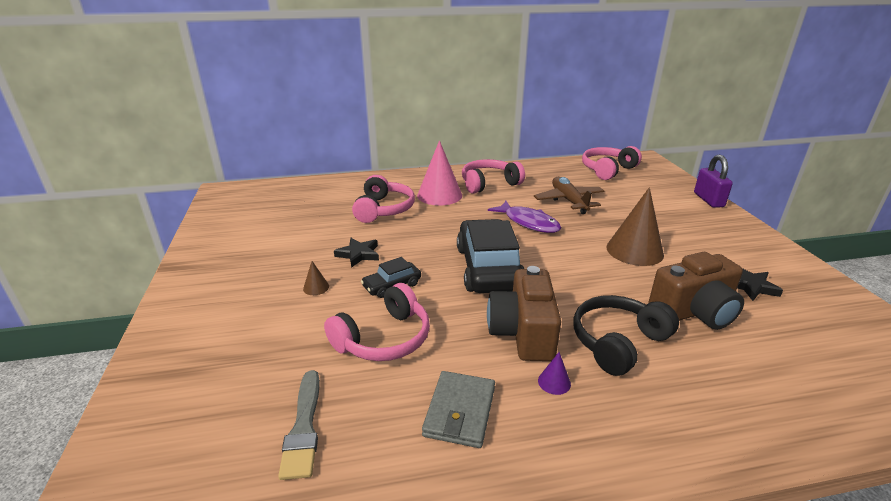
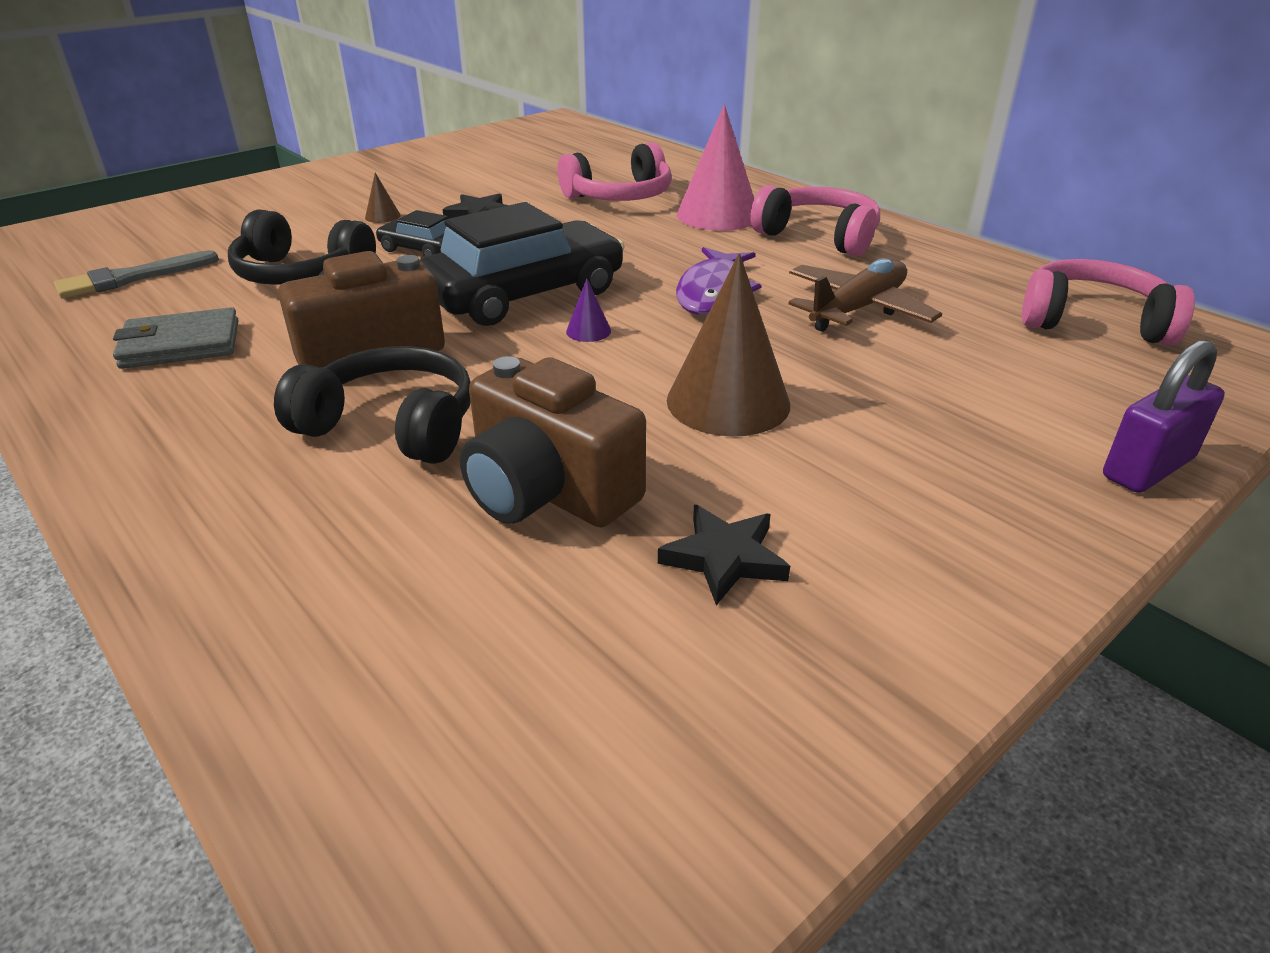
camera: 60 degrees right, 5 degrees up
(384, 338) = (301, 274): pink headphones -> black headphones
(554, 382) = (263, 391): purple cone -> purple cone (588, 331)

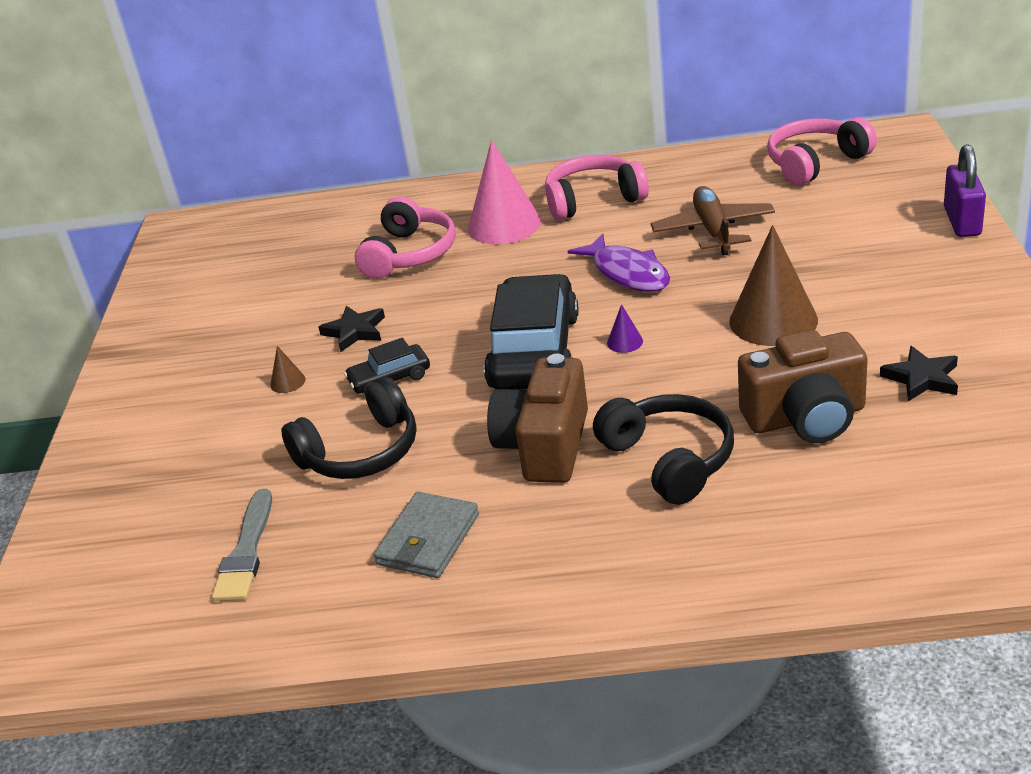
camera: 45 degrees left, 0 degrees up
(392, 426) = (669, 460): black headphones -> black headphones turned 90 degrees clockwise

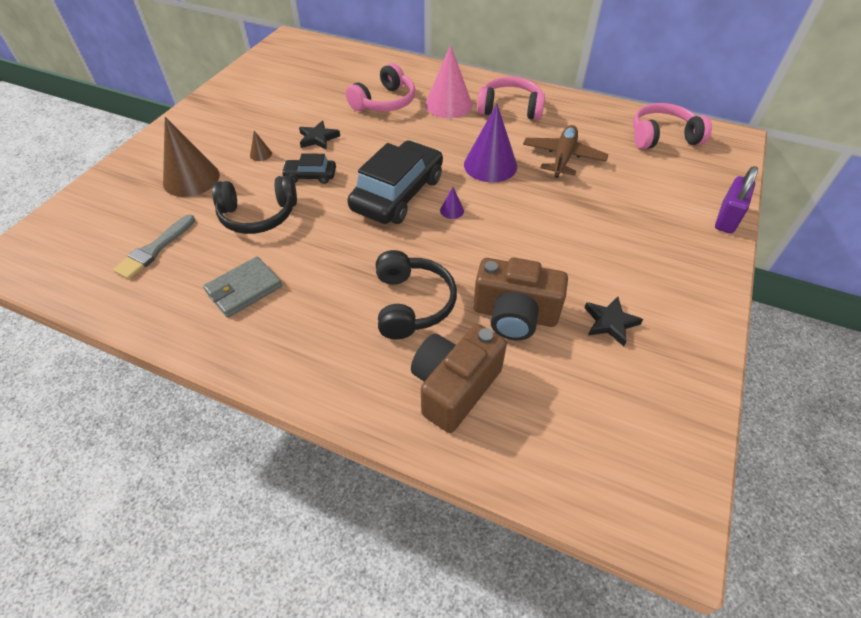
camera: 20 degrees right, 15 degrees up
(545, 446) = (352, 259): brown camera -> brown camera (454, 387)
(627, 273) = (490, 165): purple fish -> purple cone
(773, 320) = (549, 236): brown cone -> brown cone (191, 179)

